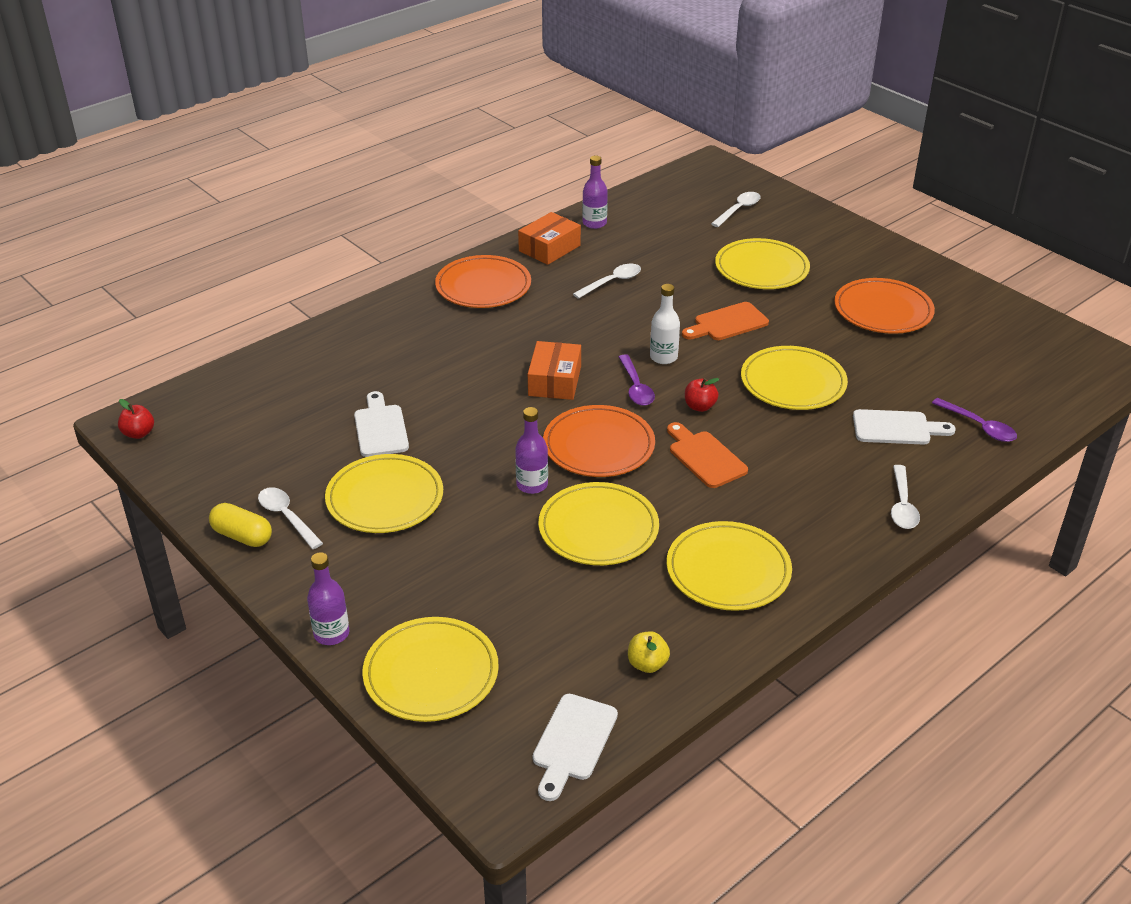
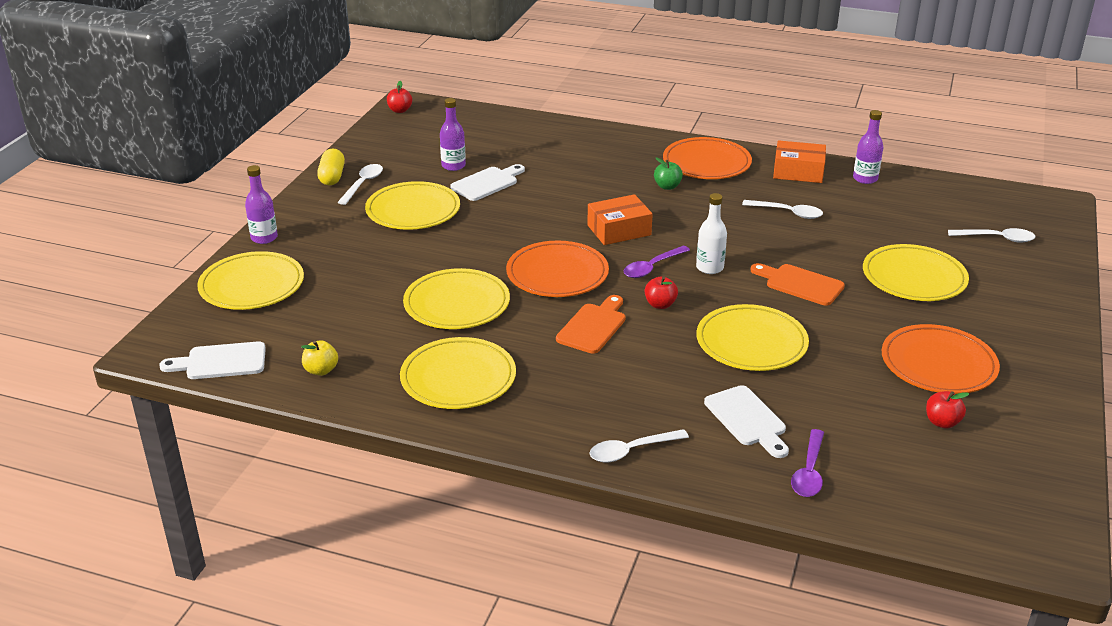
camera: 60 degrees right, 5 degrees down
(503, 324) = (667, 186): none -> green apple
(532, 485) = (481, 260): purple bottle -> purple bottle (453, 166)
(954, 341) = (942, 422): none -> red apple

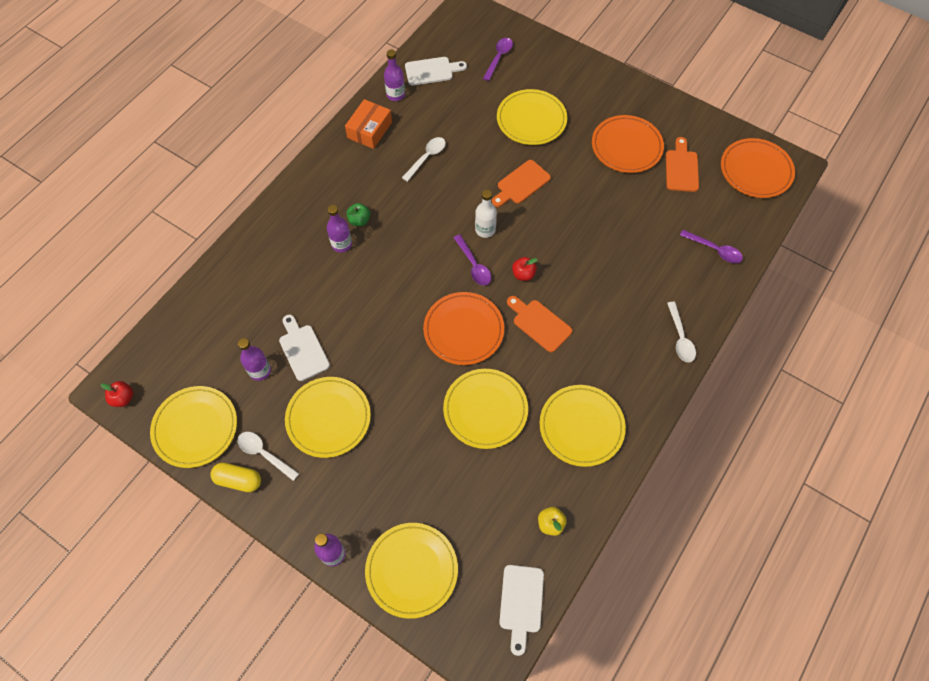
camera: 75 degrees left, 30 degrees up
(619, 230) = (414, 272): orange box -> none
(629, 182) = (341, 244): none -> purple bottle
(706, 163) = (332, 183): orange plate -> orange plate (756, 170)
(747, 419) = (661, 264): white cutting board -> white cutting board (432, 71)
(751, 342) = (581, 235): yellow plate -> yellow plate (195, 428)
(942, 422) = (681, 168): red apple -> orange cutting board
(996, 238) = (499, 58): white spoon -> purple spoon

